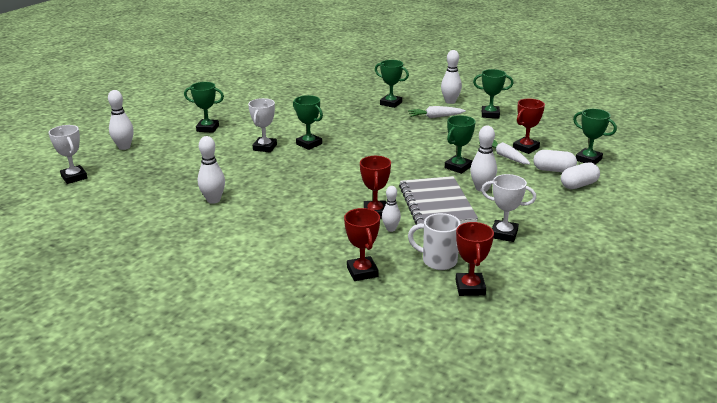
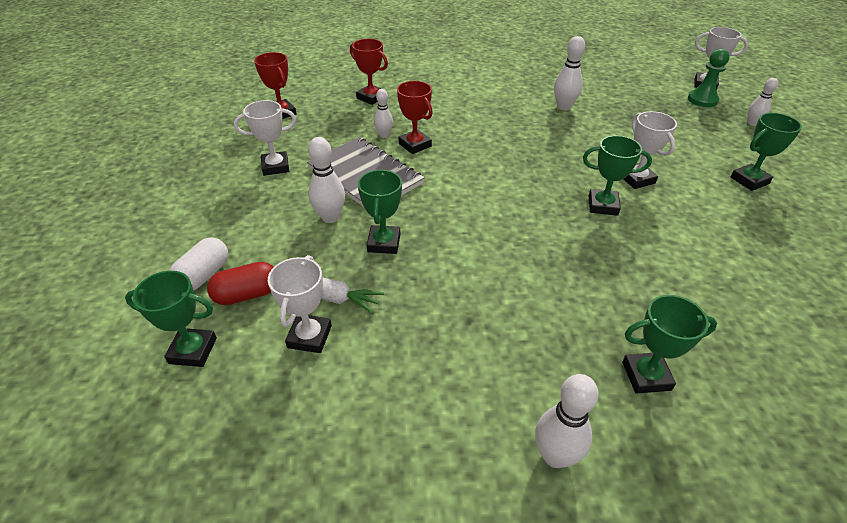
camera: 145 degrees right, 15 degrees up
(109, 169) = (702, 100): none -> green pawn
(124, 147) = (752, 123): white bowling pin -> white bowling pin, size x0.65
(435, 117) = (524, 366): white carrot -> none
(438, 261) = (320, 123): white mug -> none
(490, 114) = (434, 437): green trophy -> none
(526, 148) = (309, 337): red trophy -> white trophy
(553, 170) = (247, 294): white capsule -> red capsule

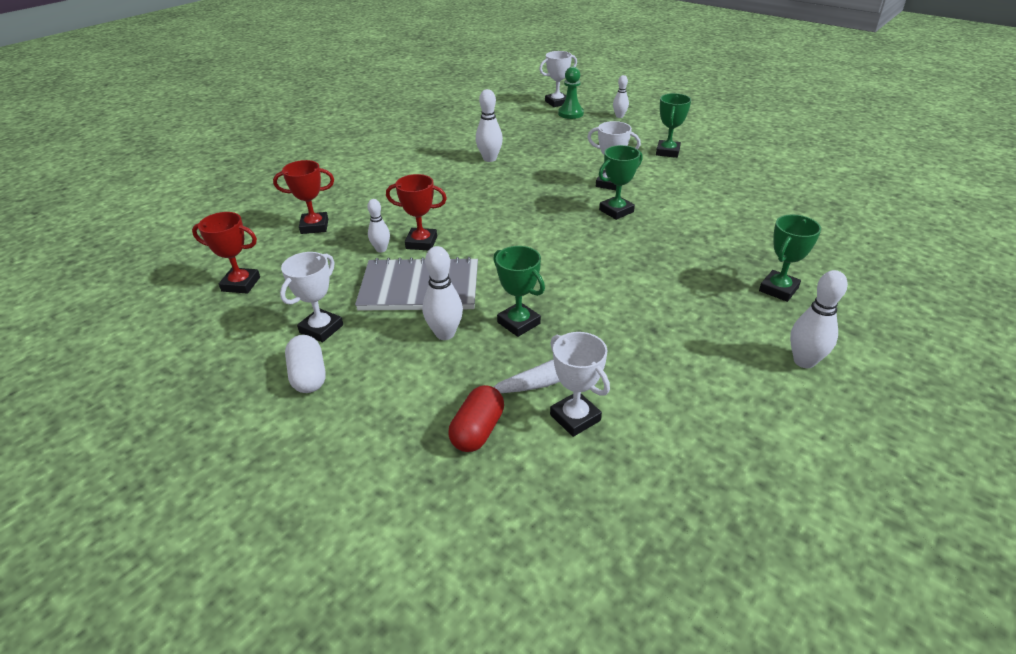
camera: 45 degrees left, 5 degrees down
(193, 350) = (507, 499): green trophy -> none
(204, 275) = (413, 448): white capsule -> white capsule (308, 376)

